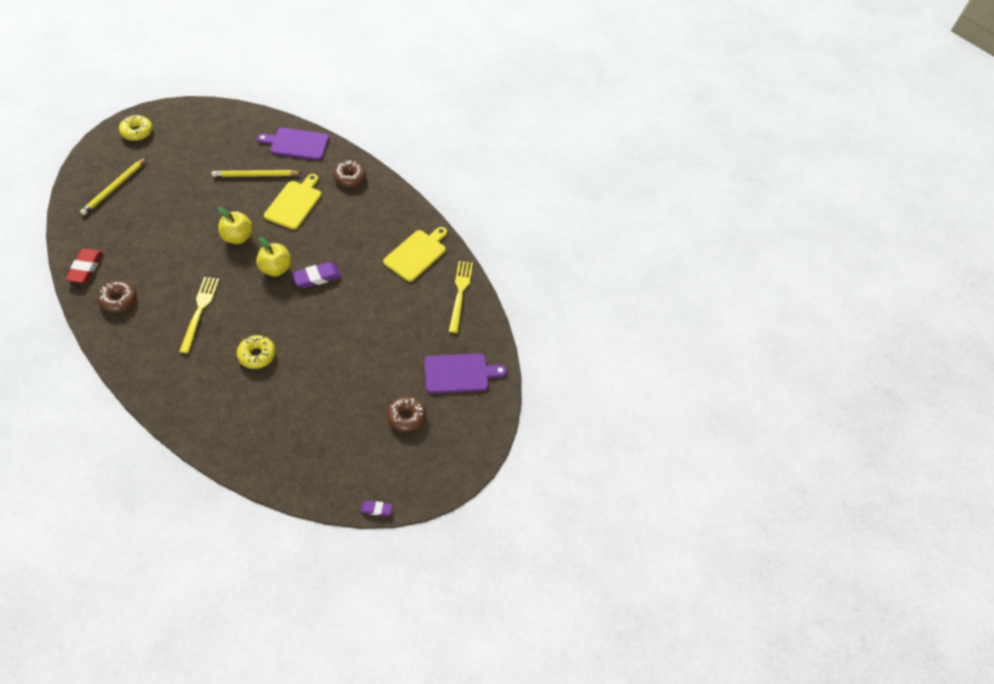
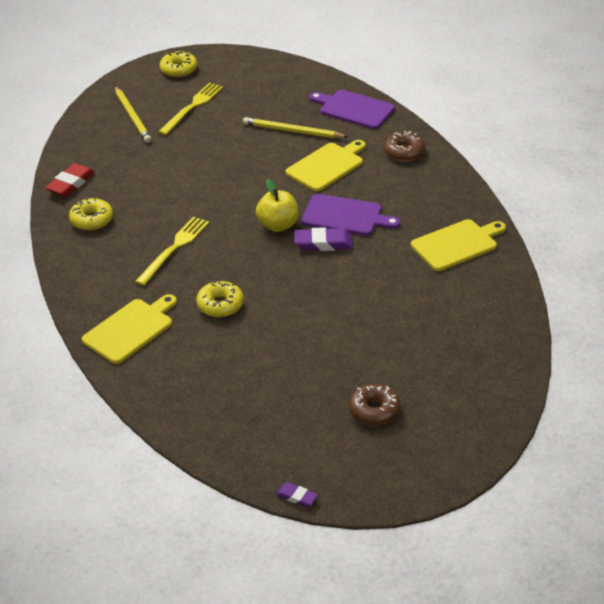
camera: 30 degrees right, 15 degrees down
(114, 188) = (132, 116): yellow pencil -> yellow pencil turned 75 degrees counterclockwise
(118, 300) = (91, 220): brown donut -> yellow donut
(192, 397) = (130, 329): none -> yellow cutting board
(238, 237) = (247, 186): yellow apple -> none
(459, 373) = (462, 381): purple cutting board -> purple cutting board (345, 216)
(460, 293) = (497, 296): yellow fork -> yellow fork (192, 107)

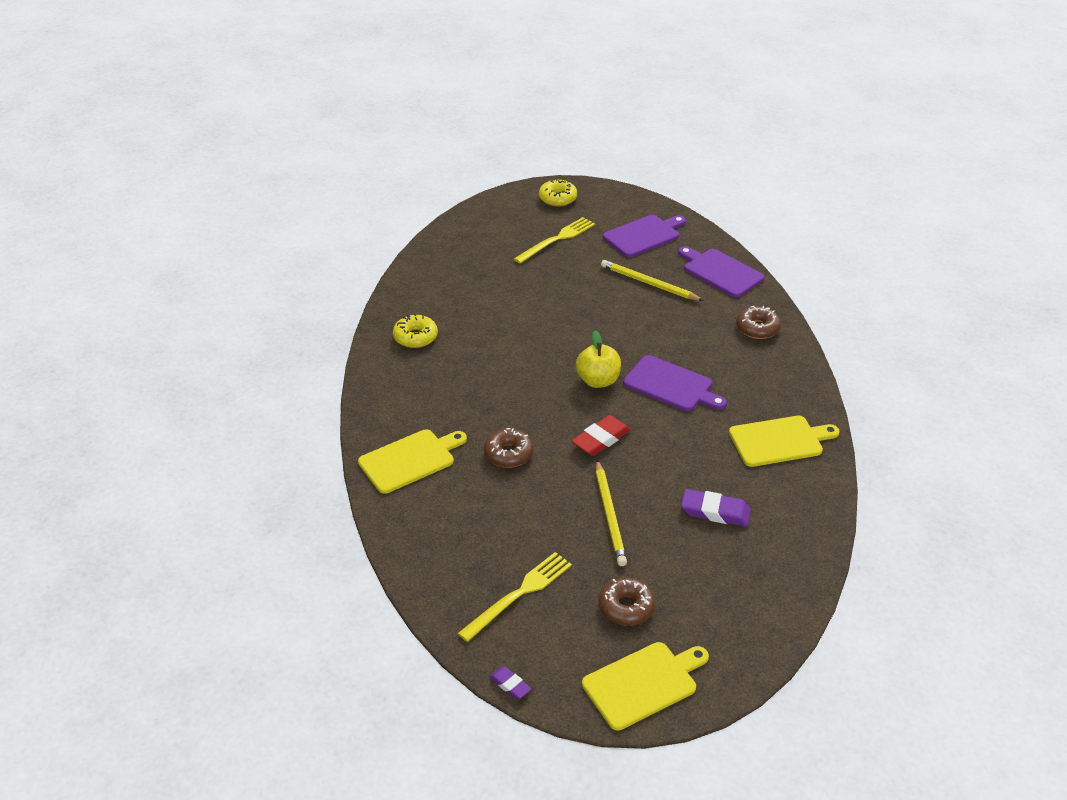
camera: 15 degrees right, 0 degrees up
(71, 184) = (409, 295): red eraser -> red eraser (601, 439)
(132, 116) = (495, 238): yellow pencil -> yellow pencil (610, 515)
(174, 248) = (484, 384): yellow fork -> yellow fork (519, 594)
(220, 305) = (508, 454): yellow donut -> brown donut
(272, 89) = (644, 235): none -> purple cutting board
(323, 243) = (638, 410): purple eraser -> purple eraser (715, 512)
(327, 166) = (671, 327): yellow cutting board -> yellow cutting board (643, 683)

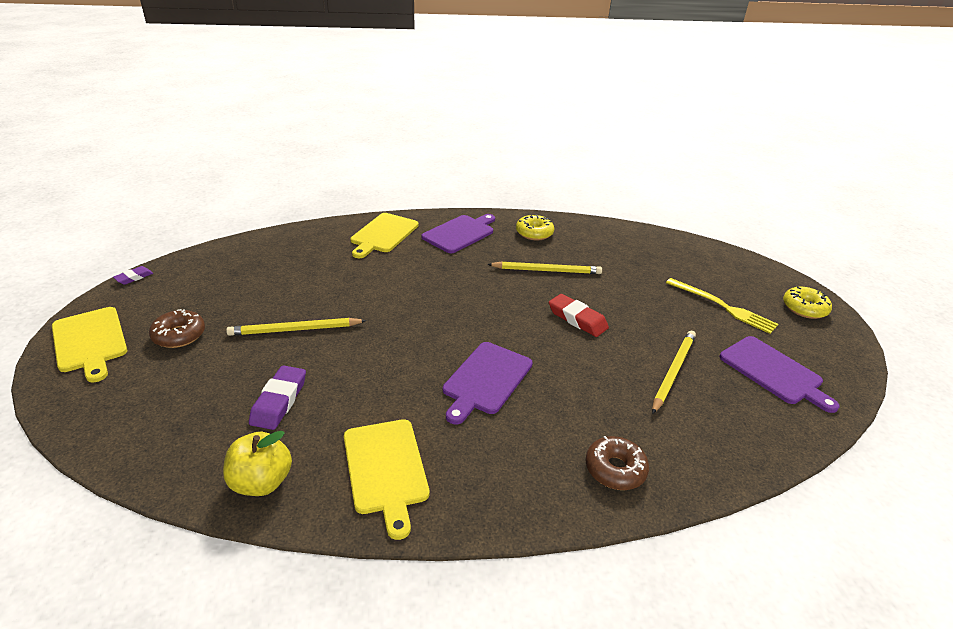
camera: 85 degrees right, 5 degrees down
(410, 460) = (383, 234): yellow cutting board -> yellow cutting board turned 60 degrees clockwise
(496, 335) = (546, 270): none -> yellow pencil
(508, 454) = (385, 277): brown donut -> none
(519, 594) = (221, 281): yellow fork -> none
(598, 381) = (488, 328): yellow apple -> yellow apple (261, 482)
(601, 439) = (399, 327): red eraser -> red eraser (577, 319)
(720, 272) = (731, 440): purple cutting board -> purple cutting board (460, 233)

